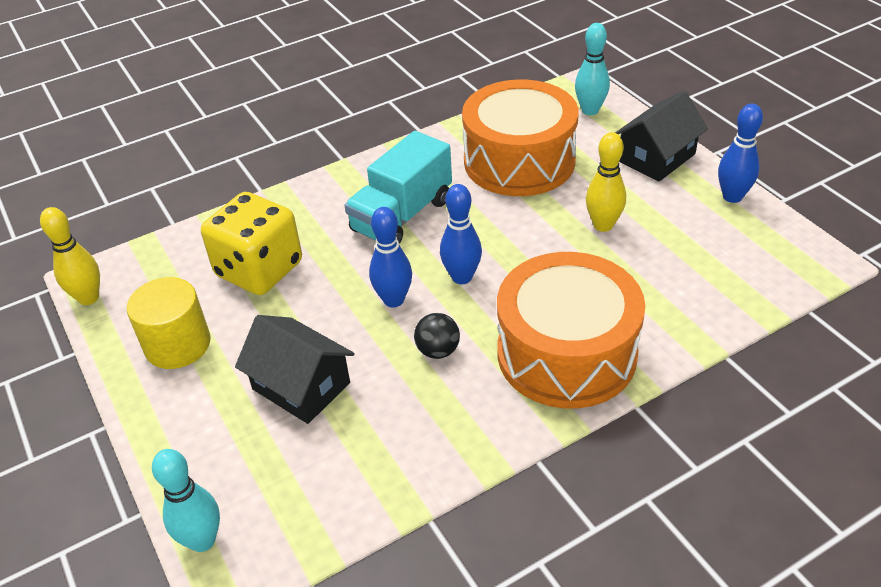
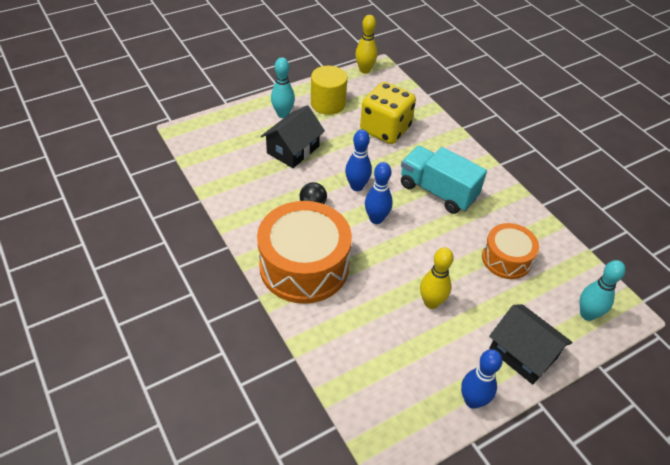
camera: 85 degrees right, 5 degrees up
(202, 540) = (205, 122): turquoise bowling pin -> turquoise bowling pin (283, 114)
(519, 161) = (506, 259): orange drum -> orange drum, size x0.57

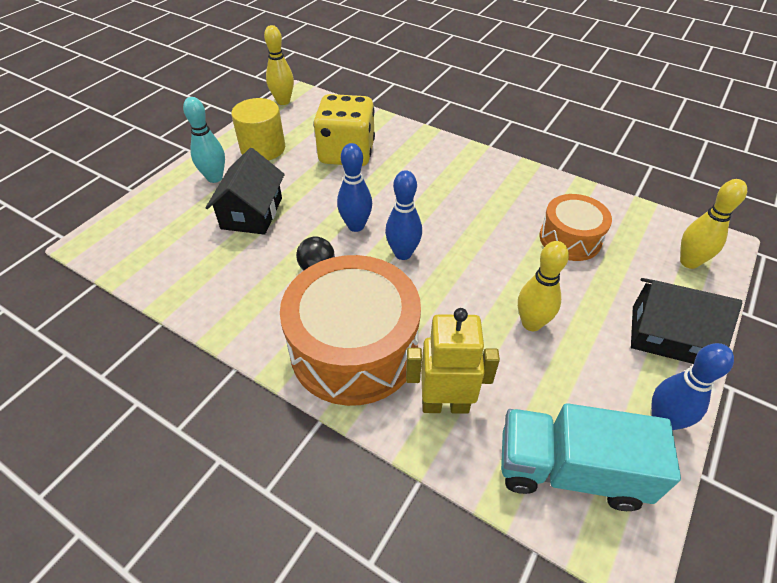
camera: 25 degrees left, 0 degrees up
(338, 324) = (445, 404): none -> yellow robot
(437, 191) = (448, 197): turquoise truck -> turquoise truck (569, 470)
(587, 314) = (689, 262): turquoise bowling pin -> yellow bowling pin

